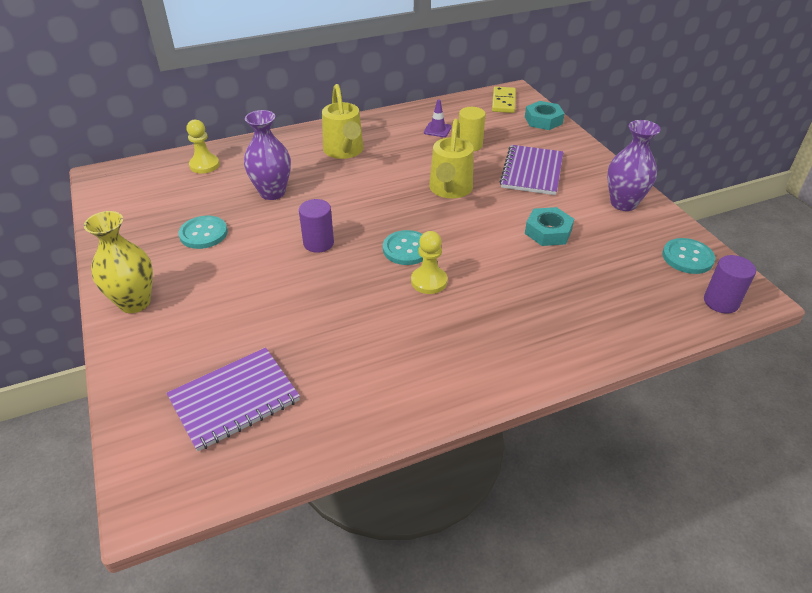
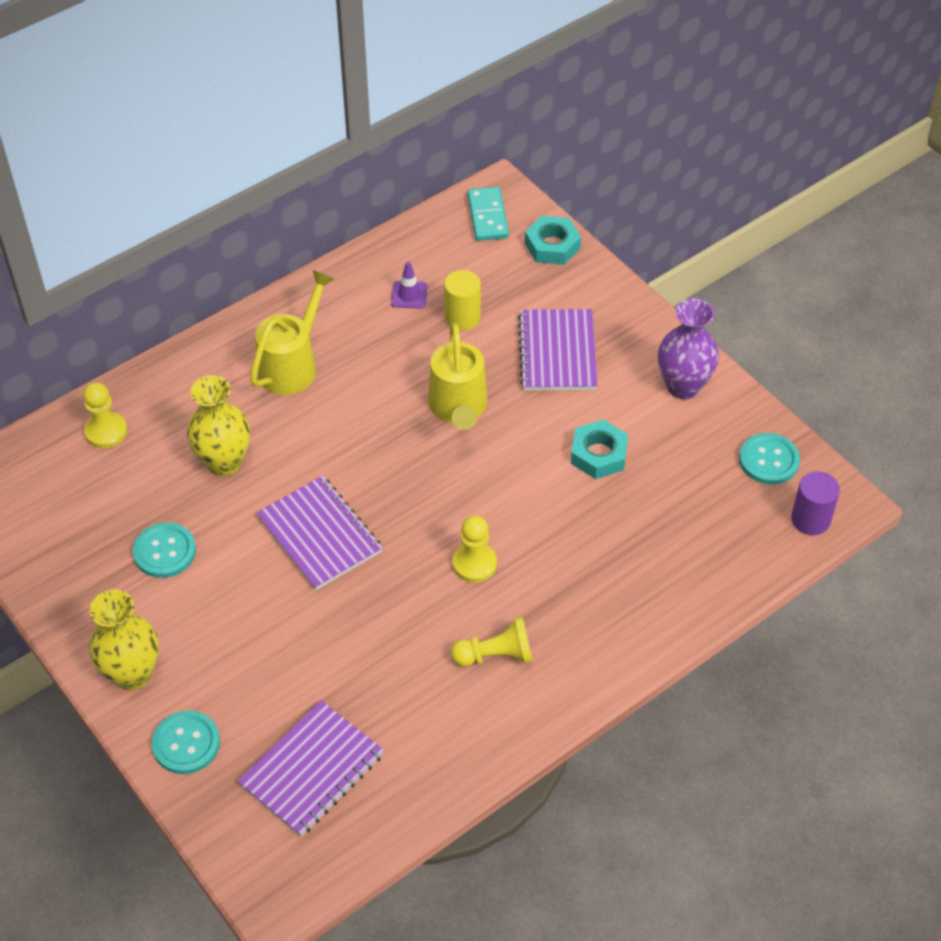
camera: 15 degrees left, 10 degrees up
(272, 193) = (224, 462): purple vase -> yellow vase
(318, 243) = (319, 534): purple cylinder -> purple notebook
(344, 151) = (292, 365): yellow watering can -> yellow watering can turned 120 degrees counterclockwise
(406, 249) = (433, 520): turquoise button -> turquoise button (186, 743)
(424, 346) = (496, 655): none -> yellow pawn
(503, 102) = (487, 216): yellow domino -> turquoise domino

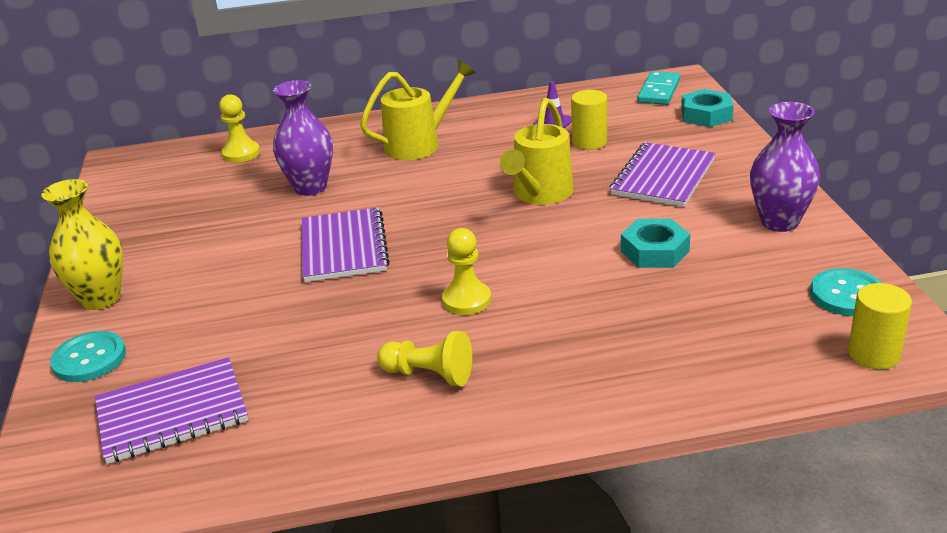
camera: 30 degrees right, 20 degrees down
(164, 551) = (209, 229): turquoise button -> none
(224, 462) = (310, 187): yellow vase -> purple vase
(810, 519) = (874, 354): purple cylinder -> yellow cylinder

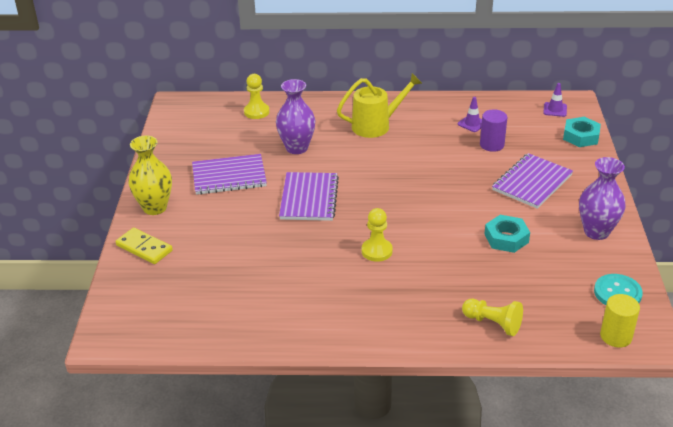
camera: 10 degrees right, 5 degrees up
(89, 359) = (144, 248): turquoise button -> yellow domino
(172, 413) = (188, 293): purple notebook -> purple notebook (229, 176)
(429, 375) = (341, 297): yellow pawn -> yellow pawn (493, 323)
(539, 194) = (445, 181): yellow watering can -> none
(589, 142) = (492, 145): yellow cylinder -> purple cylinder
(658, 91) = (555, 109): turquoise domino -> purple traffic cone

